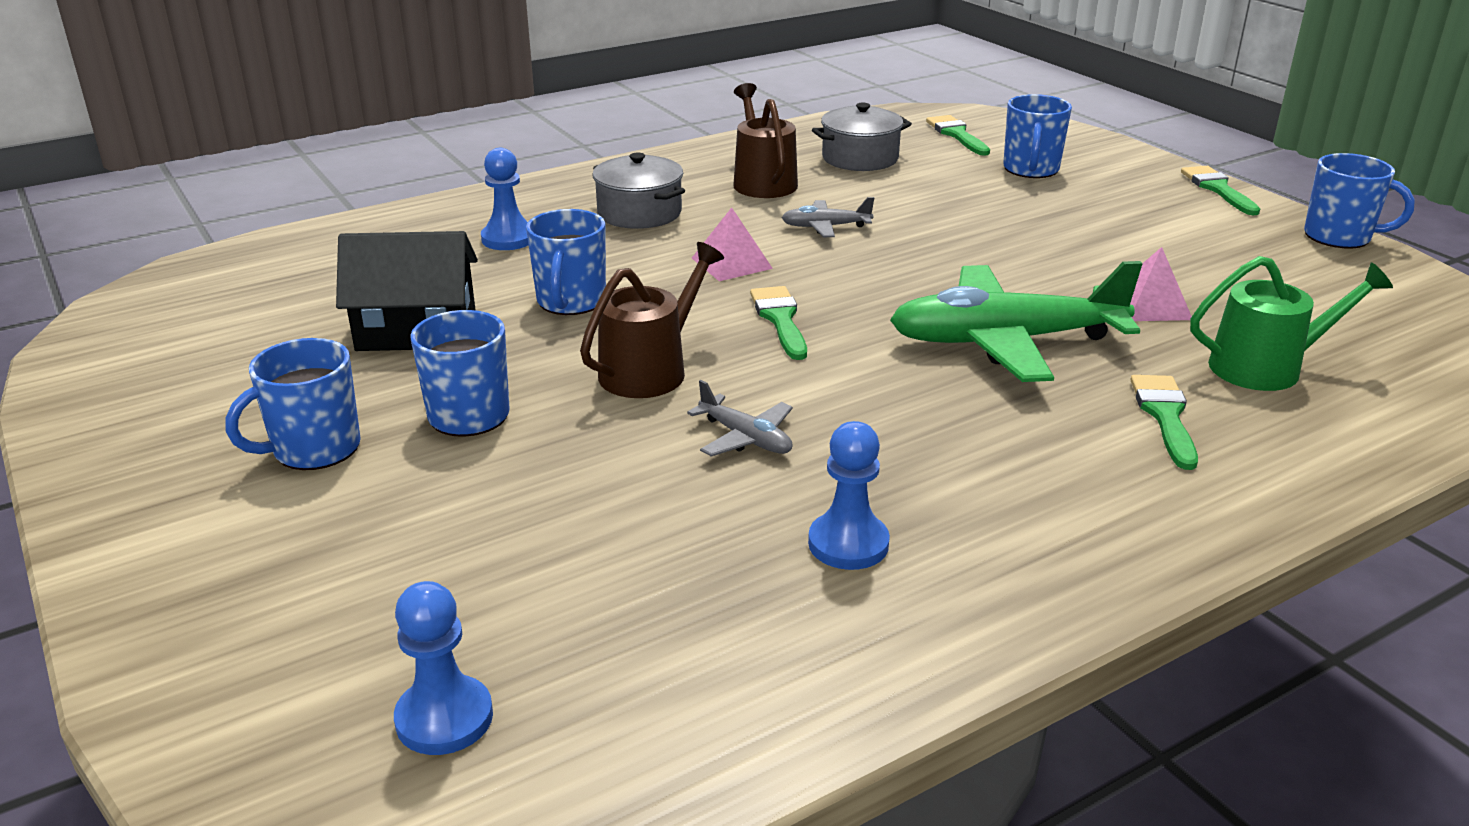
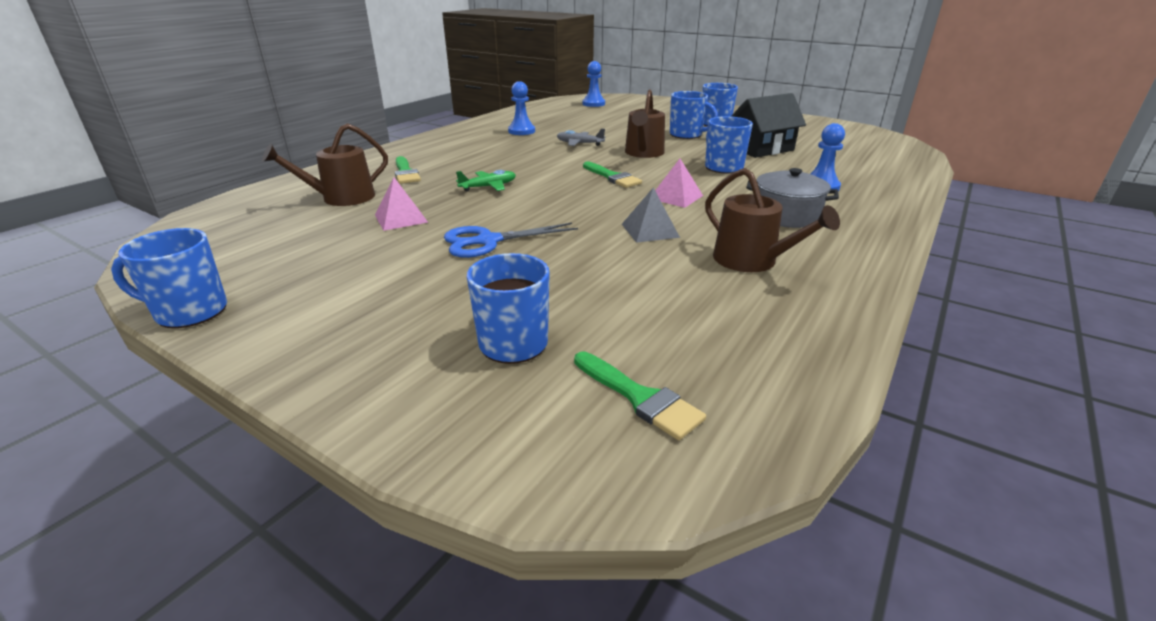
camera: 155 degrees right, 0 degrees up
(825, 227) = (650, 230): grey plane -> grey pyramid
(860, 158) = (708, 314): grey pot -> none
(1005, 341) = (488, 187): green plane -> green plane, size x0.45
(1030, 250) = (488, 241): none -> blue scissors
(1218, 189) = (281, 361): green brush -> none
(1266, 367) = (342, 198): green watering can -> brown watering can

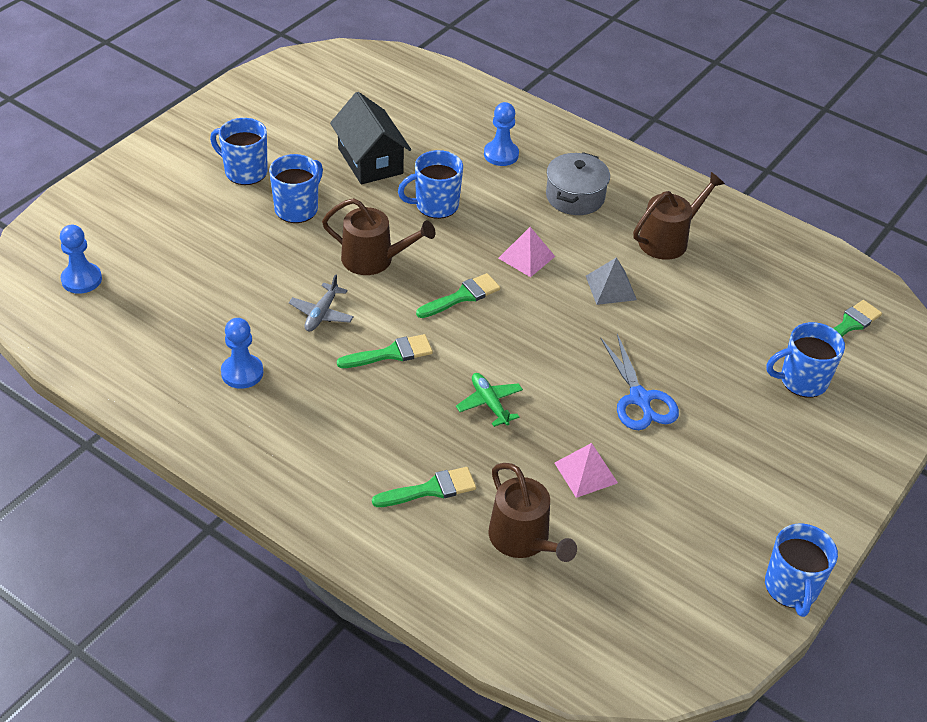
camera: 90 degrees left, 15 degrees up
(542, 160) = (391, 353): none -> green brush

